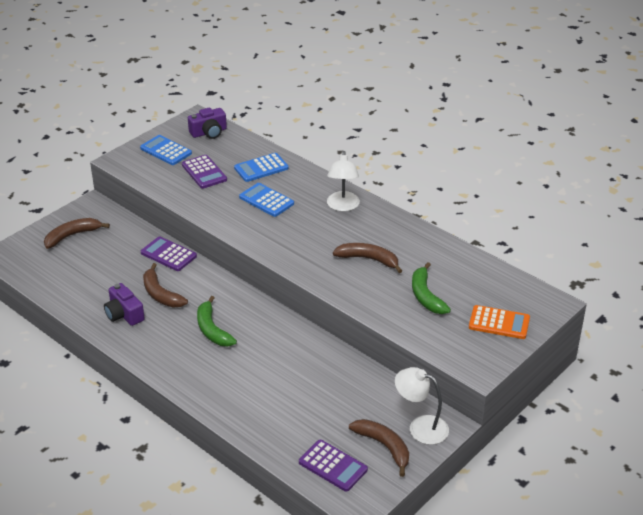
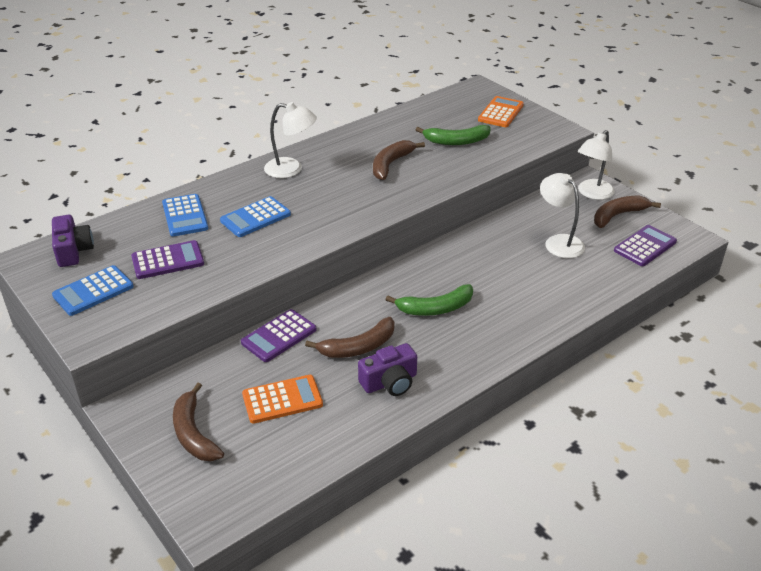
camera: 80 degrees left, 0 degrees up
(103, 267) = (282, 400): none -> orange calculator
(325, 402) = (559, 242): none -> white lamp

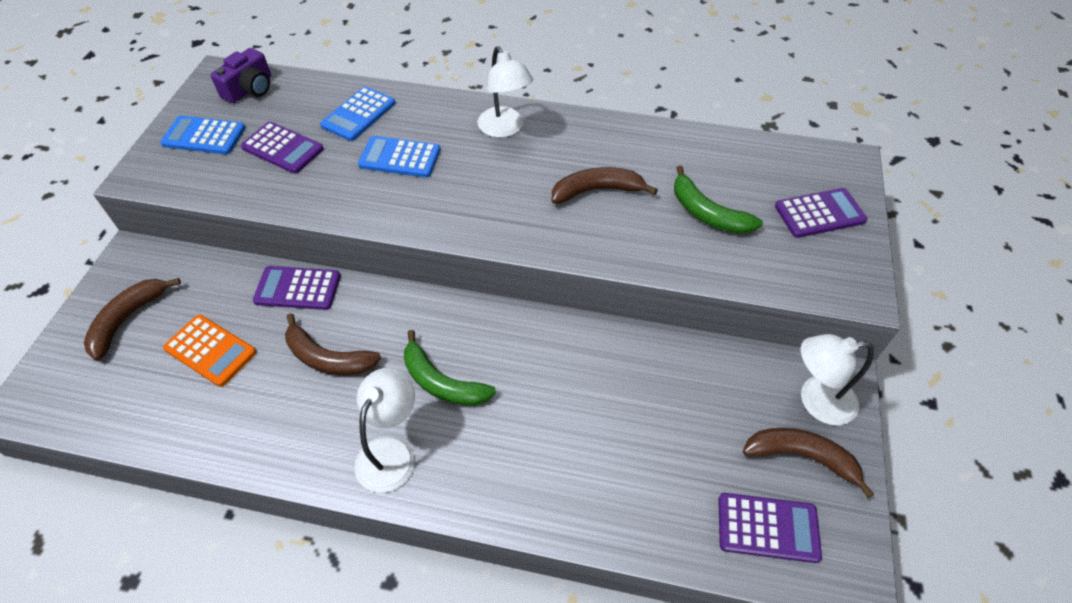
camera: 50 degrees right, 15 degrees up
(390, 382) = (293, 418): purple camera -> none
(501, 113) = (819, 214): orange calculator -> purple calculator
(559, 242) = (676, 425): white lamp -> white lamp (391, 451)

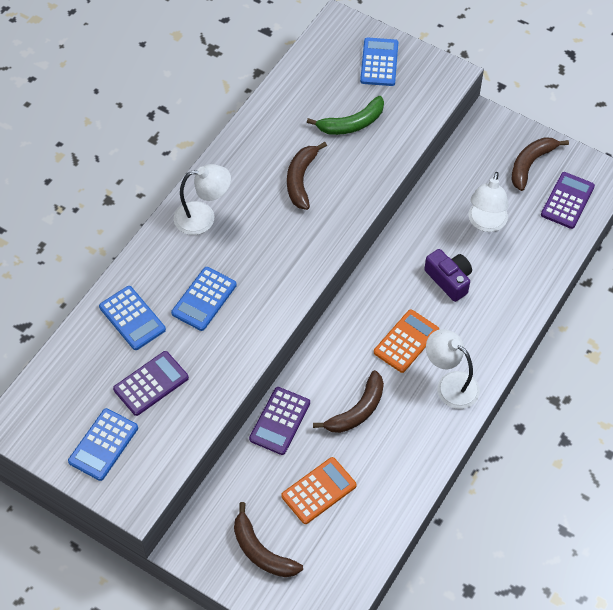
camera: 70 degrees left, 5 degrees up
(250, 89) = (49, 400): purple camera -> purple camera (449, 280)
(442, 382) = (406, 341): green banana -> orange calculator
(816, 400) = (496, 139): white lamp -> white lamp (485, 223)
(819, 214) = (379, 62): purple calculator -> blue calculator

